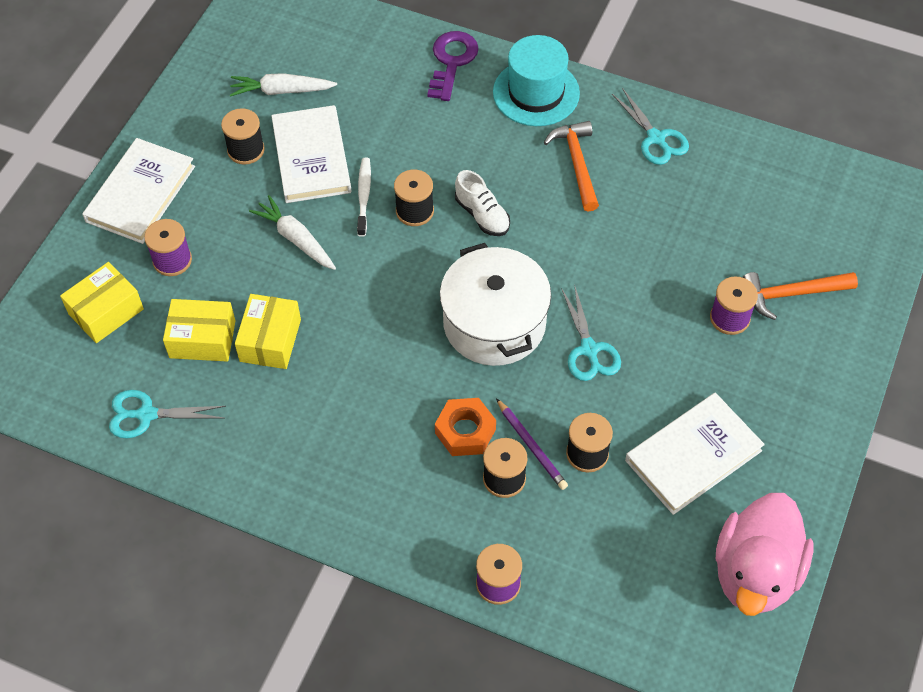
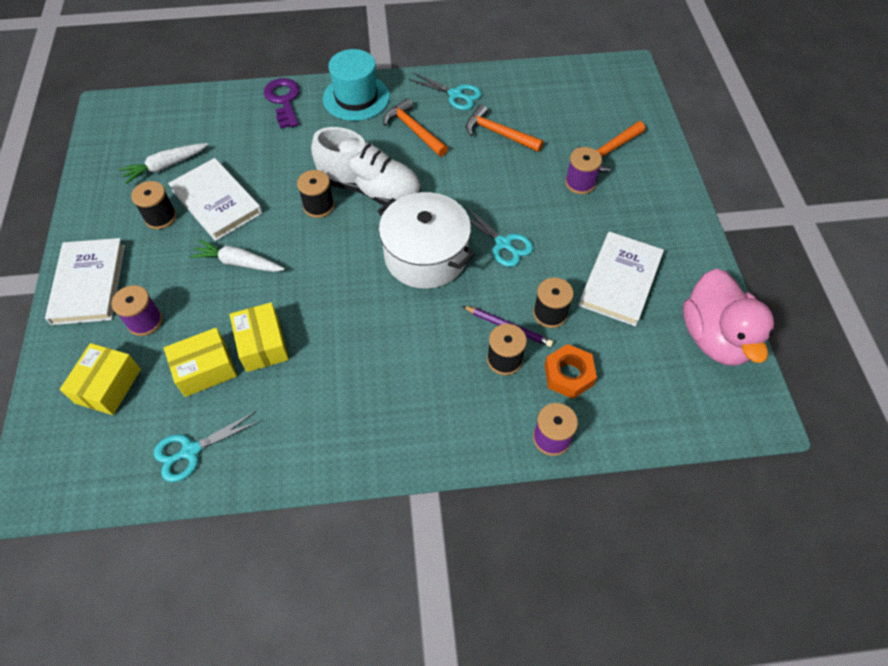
camera: 30 degrees left, 0 degrees up
(364, 196) = (274, 211): white toothbrush -> none
(465, 431) = (454, 340): orange nut -> orange nut (568, 375)
(482, 215) = (369, 188): white shoe -> white shoe, size x1.90
(675, 212) = (499, 133): none -> orange hammer

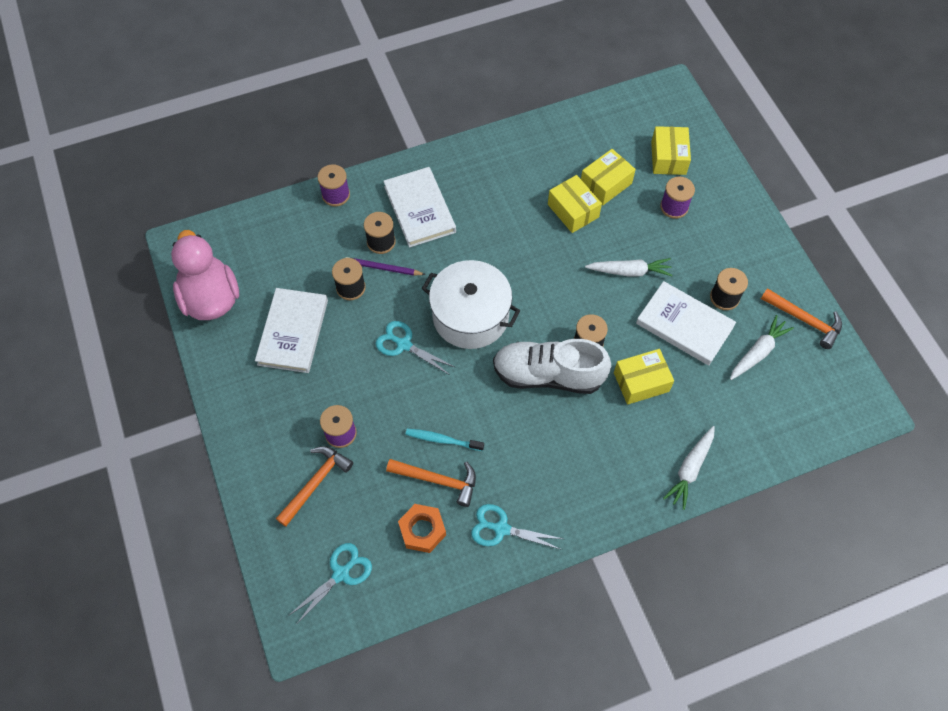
camera: 165 degrees right, 5 degrees up
(89, 284) = (740, 225): white book -> white book (420, 209)
(191, 451) = (584, 133): turquoise scissors -> turquoise scissors (341, 574)
(283, 100) = (690, 469): purple key -> white carrot
(287, 166) = (641, 382): none -> yellow box
(356, 97) = (612, 494): turquoise hat -> none
(414, 130) = (531, 461): orange hammer -> orange hammer (804, 320)
(486, 160) = (442, 440): none -> turquoise toothbrush
(568, 375) = (329, 241): orange nut -> orange nut (422, 530)

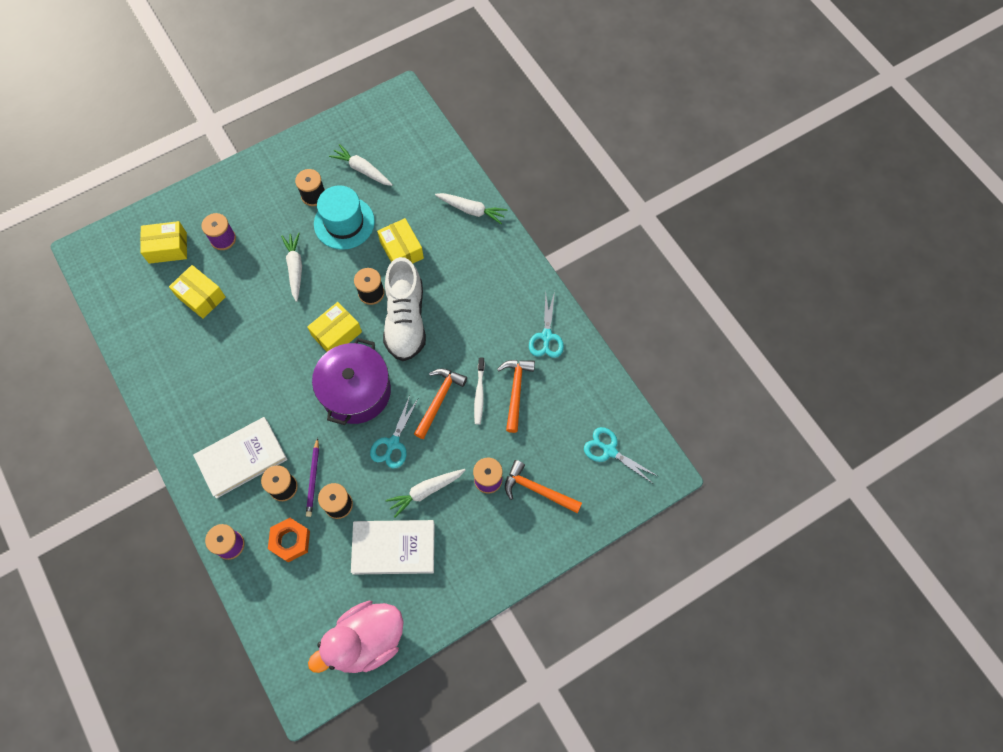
camera: 100 degrees left, 5 degrees up
(343, 369) = (426, 491): none -> white carrot
(422, 530) = (560, 395): orange nut -> orange nut (290, 541)
(442, 440) = (479, 394): turquoise toothbrush -> white toothbrush
(470, 316) = (356, 391): white pot -> purple pot
(573, 211) = (233, 321): yellow box -> yellow box (336, 334)
(684, 325) = (344, 223): white book -> turquoise hat
(804, 320) = (328, 139): orange hammer -> orange hammer (439, 400)

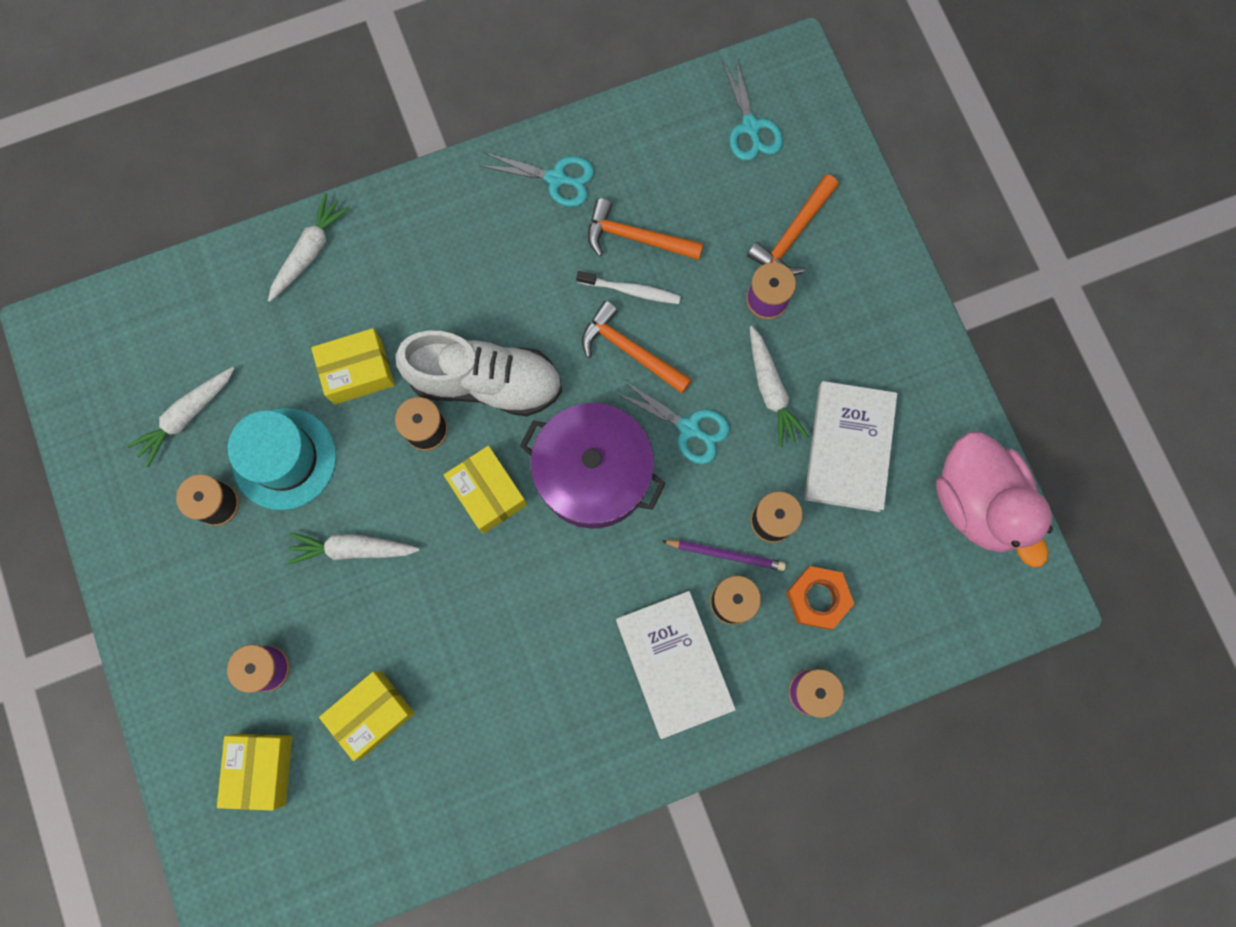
camera: 80 degrees left, 10 degrees up
(609, 451) = (750, 127): turquoise scissors -> turquoise scissors turned 60 degrees counterclockwise

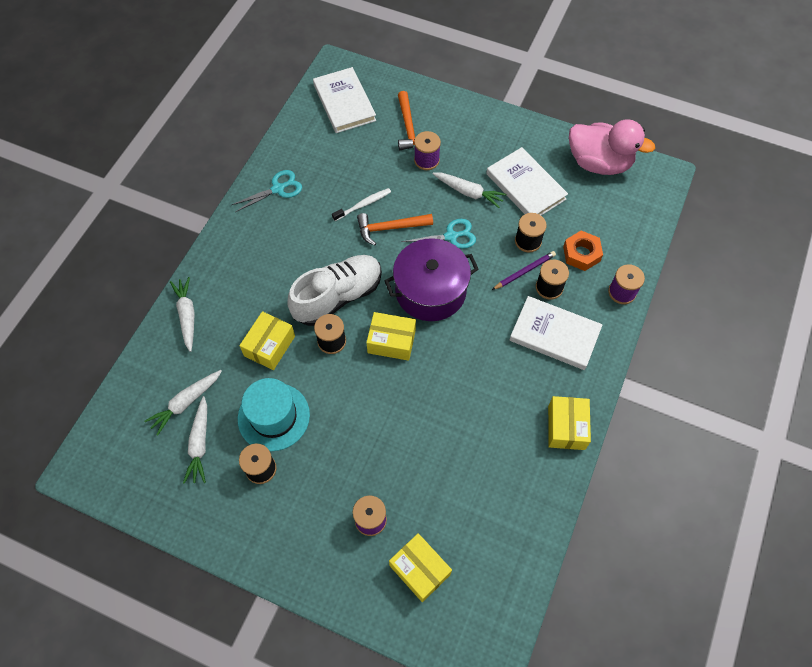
camera: 45 degrees left, 15 degrees down
(353, 549) = (353, 425): white carrot -> white carrot (186, 403)
(372, 714) = (445, 489): yellow box -> yellow box (566, 427)
(636, 238) = (342, 182): orange hammer -> none
(750, 127) = (344, 103): turquoise scissors -> white book

